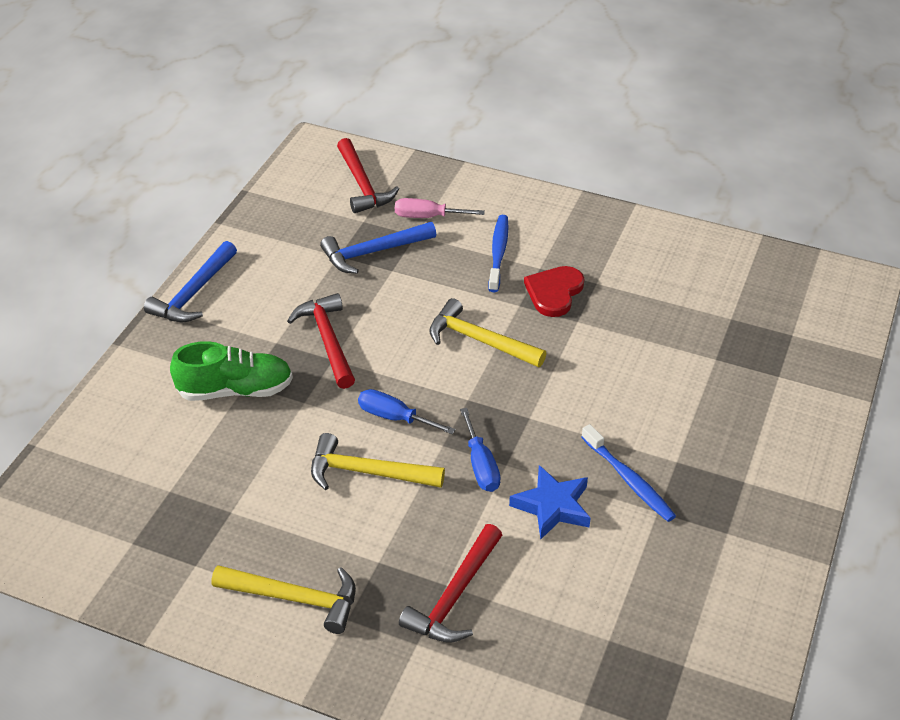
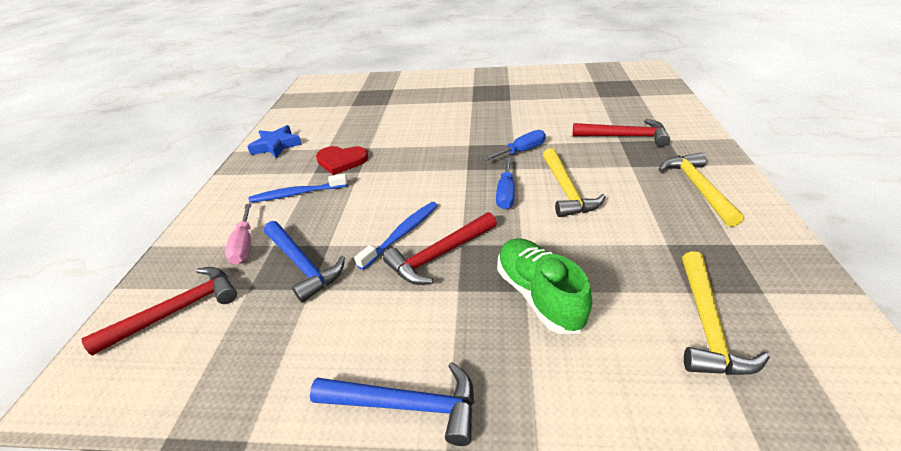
camera: 105 degrees left, 5 degrees down
(479, 340) = (405, 178): yellow hammer -> yellow hammer (707, 325)
(552, 506) = (532, 124): blue star -> blue star (276, 145)
(629, 480) = (495, 109): blue toothbrush -> blue toothbrush (402, 234)

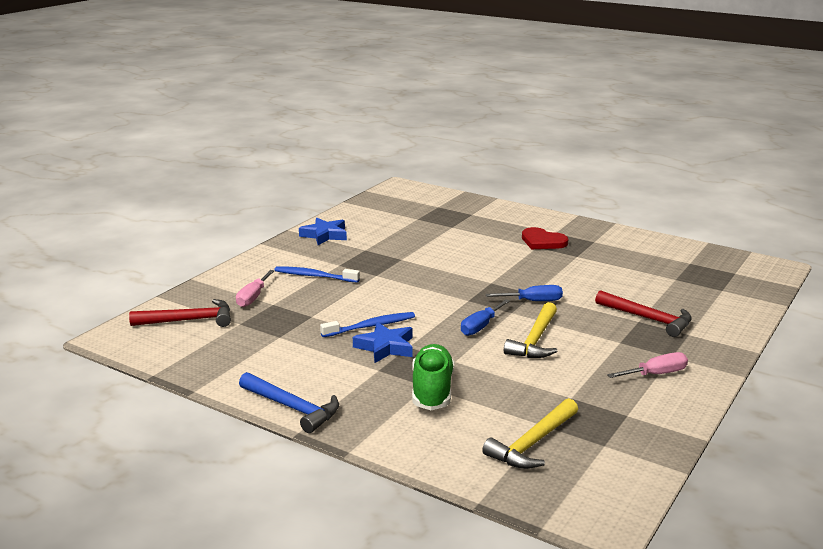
camera: 25 degrees right, 15 degrees down
(303, 265) = (284, 322): blue hammer -> none
(341, 161) = (368, 263): red heart -> red heart (542, 241)
(439, 255) = (385, 347): red hammer -> blue star
(697, 188) = (656, 374): yellow hammer -> pink screwdriver

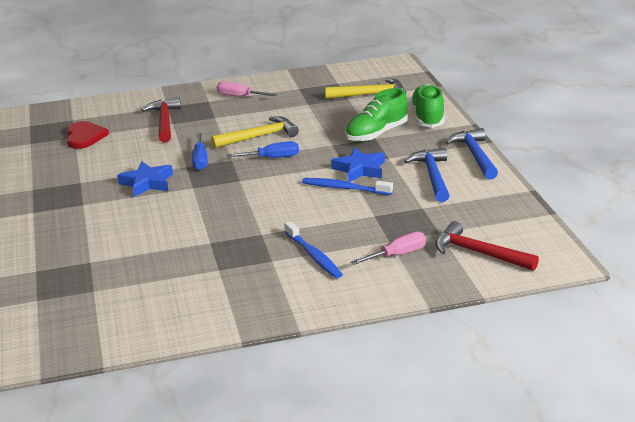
camera: 135 degrees left, 5 degrees up
(308, 367) = (432, 176): none -> blue hammer
(325, 235) = (220, 310): blue star -> blue star (147, 183)
(411, 437) = (427, 118): none -> green shoe
(533, 301) = (200, 160): blue screwdriver -> blue screwdriver turned 135 degrees counterclockwise
(542, 241) = (66, 207): red heart -> red heart (84, 137)

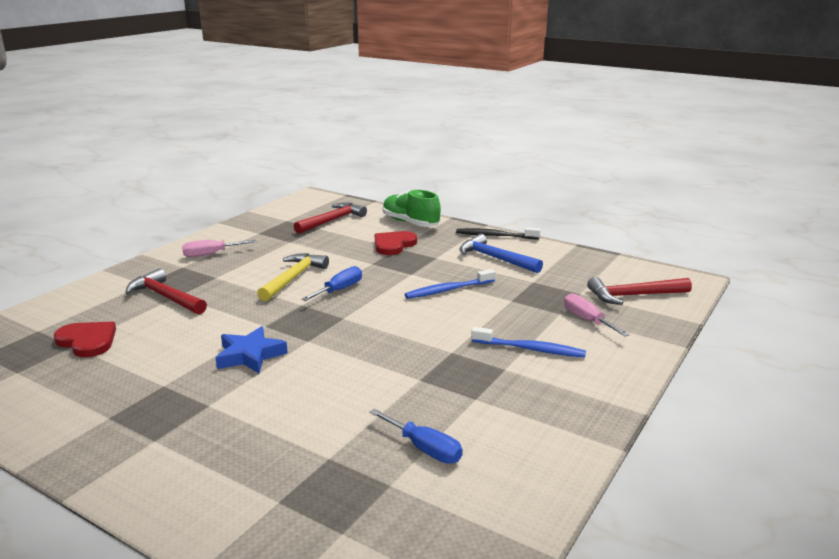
camera: 45 degrees left, 5 degrees down
(200, 160) = (271, 316): blue screwdriver -> blue screwdriver (424, 449)
(360, 169) = (432, 273): blue star -> none
(370, 94) = (332, 220): yellow hammer -> red hammer
(376, 134) = (393, 245): green shoe -> red heart
(397, 255) = (587, 320): pink screwdriver -> pink screwdriver turned 45 degrees counterclockwise
(475, 155) = (495, 236): blue hammer -> black toothbrush

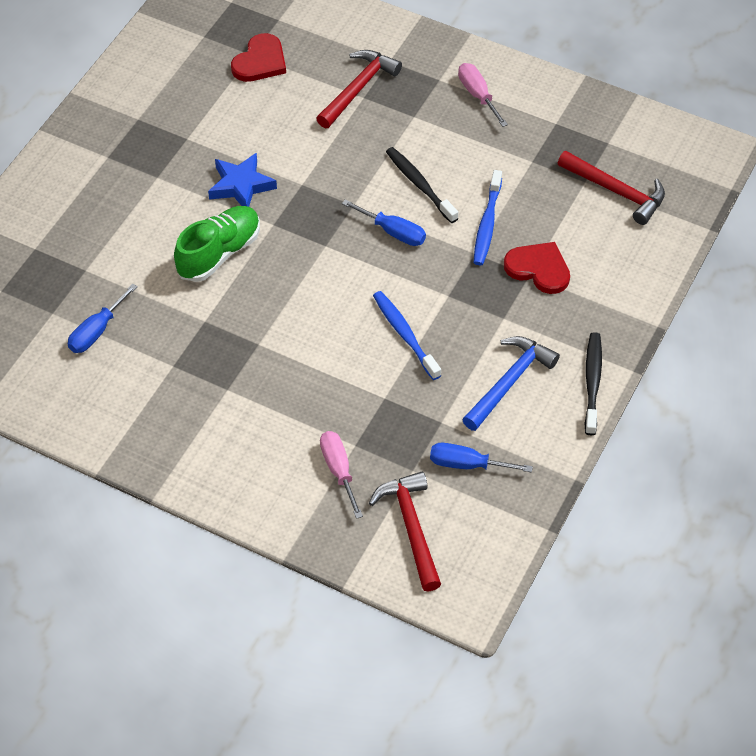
camera: 85 degrees right, 30 degrees up
(293, 278) = (419, 185): yellow hammer -> black toothbrush
(410, 223) = (625, 280): green shoe -> green shoe (219, 253)
(530, 349) = (267, 412): blue toothbrush -> blue toothbrush (487, 224)
(571, 275) = (467, 464): none -> blue screwdriver
(587, 320) = (339, 470): pink screwdriver -> pink screwdriver turned 75 degrees counterclockwise

